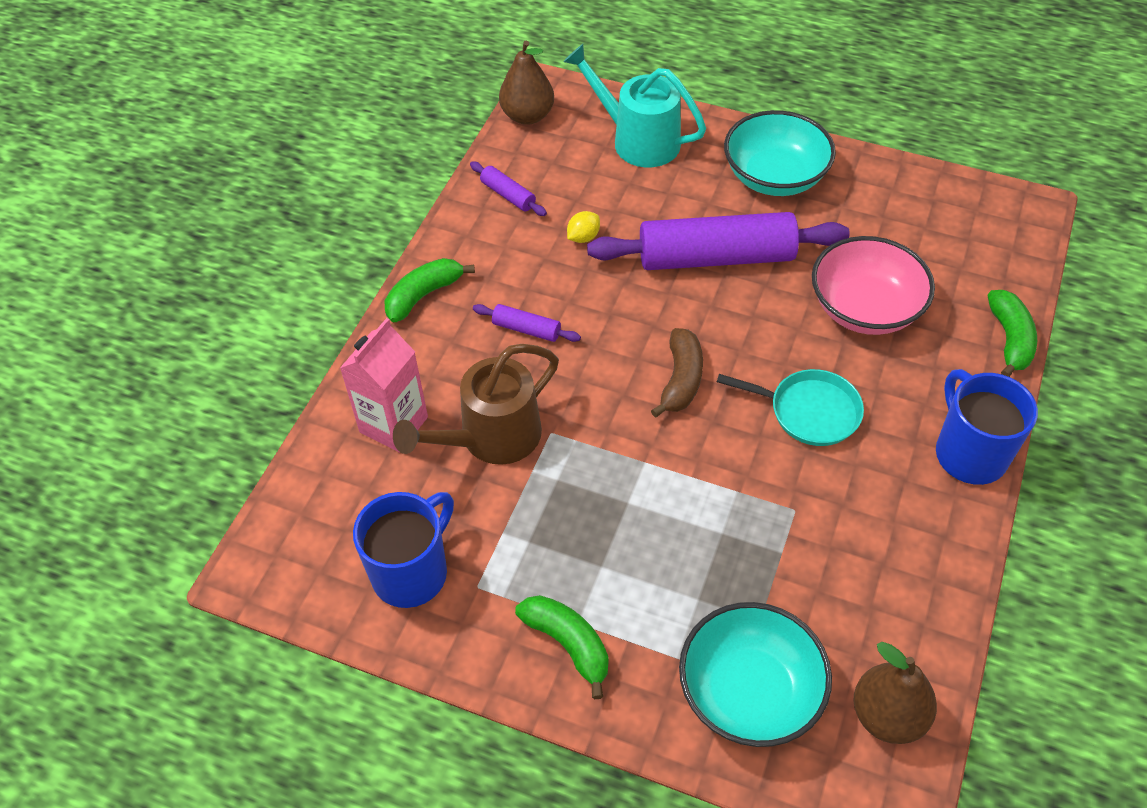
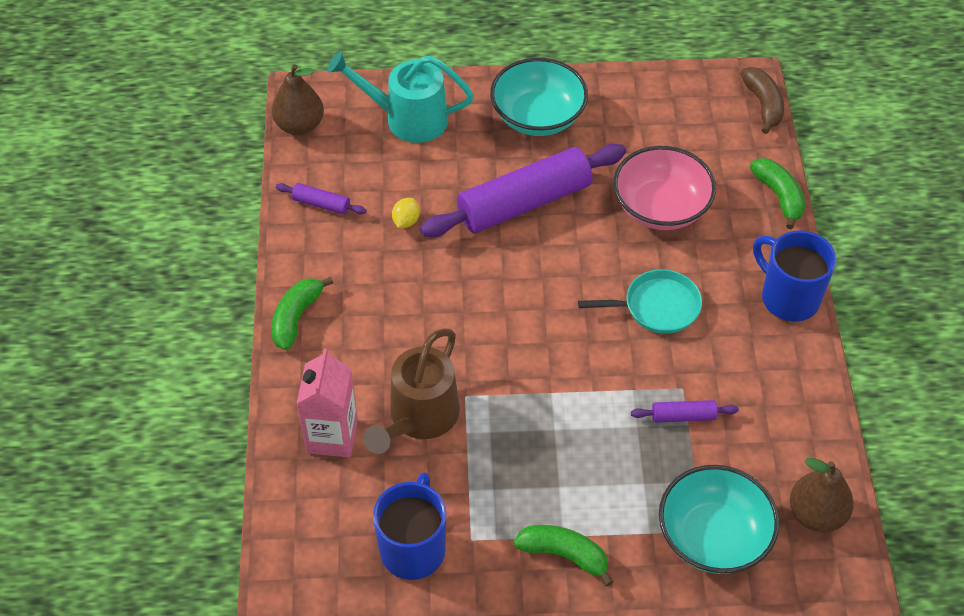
camera: 25 degrees left, 0 degrees up
(526, 329) = (400, 317): purple rolling pin -> purple rolling pin (683, 416)
(681, 379) = (546, 316): brown banana -> brown banana (763, 104)

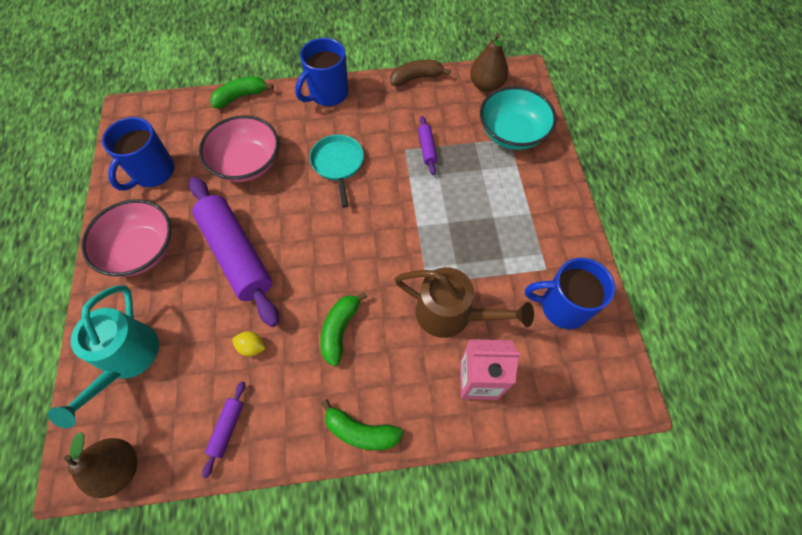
camera: 95 degrees left, 10 degrees up
(538, 117) = (141, 250): turquoise bowl -> pink bowl
(564, 555) = (544, 212): green banana -> green banana (340, 330)
(648, 116) = (153, 172): none -> blue mug
(763, 104) = (152, 103): brown banana -> brown banana (416, 78)

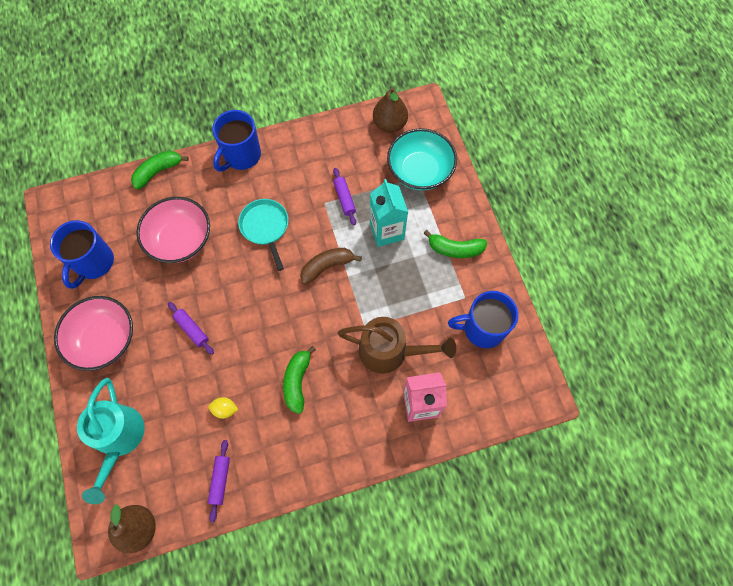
camera: 10 degrees left, 5 degrees up
(236, 255) = (192, 329): purple rolling pin -> purple rolling pin, size x0.42
(361, 431) = (331, 463): green banana -> green banana (455, 249)
(416, 78) = (322, 126): brown banana -> brown banana (327, 266)
(467, 187) = (386, 231): none -> turquoise carton

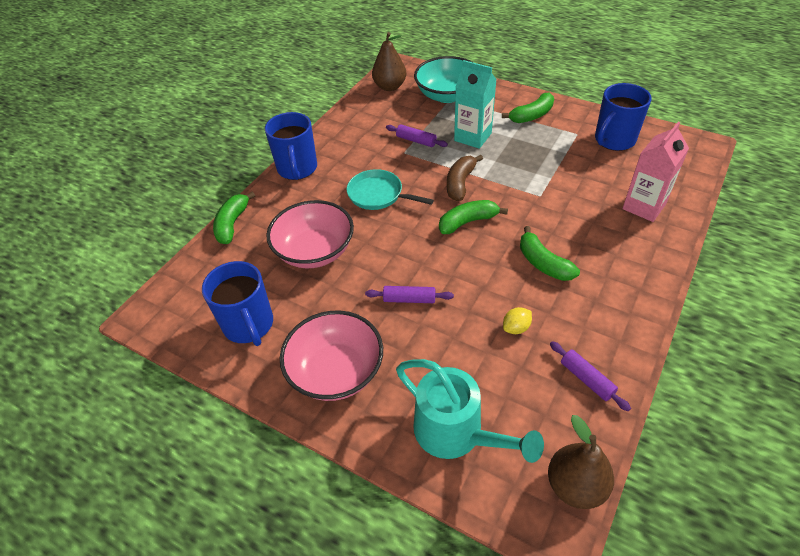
camera: 40 degrees left, 20 degrees down
(292, 304) = (467, 222): none -> green banana
(391, 351) = (578, 194): brown watering can -> none

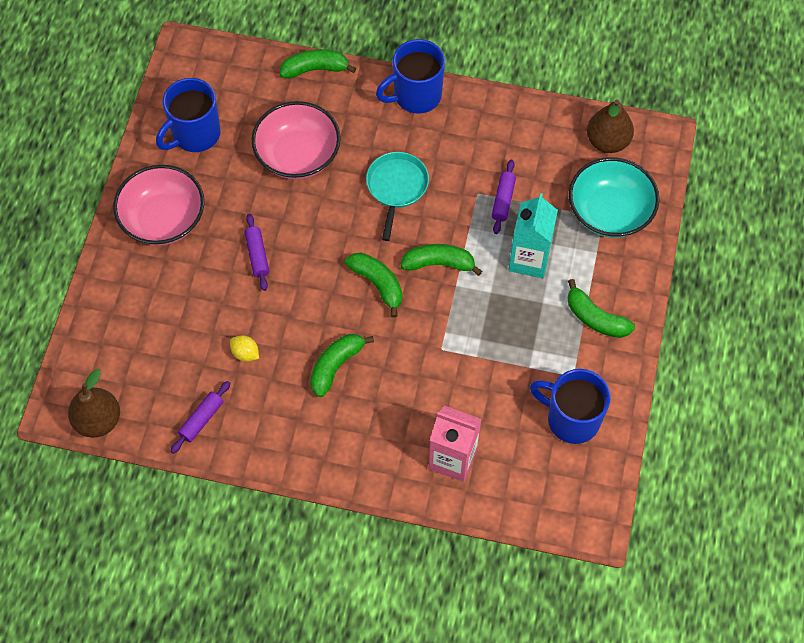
camera: 70 degrees right, 15 degrees up
(457, 434) = (125, 326): turquoise watering can -> none
(460, 183) = (439, 264): brown banana -> green banana

